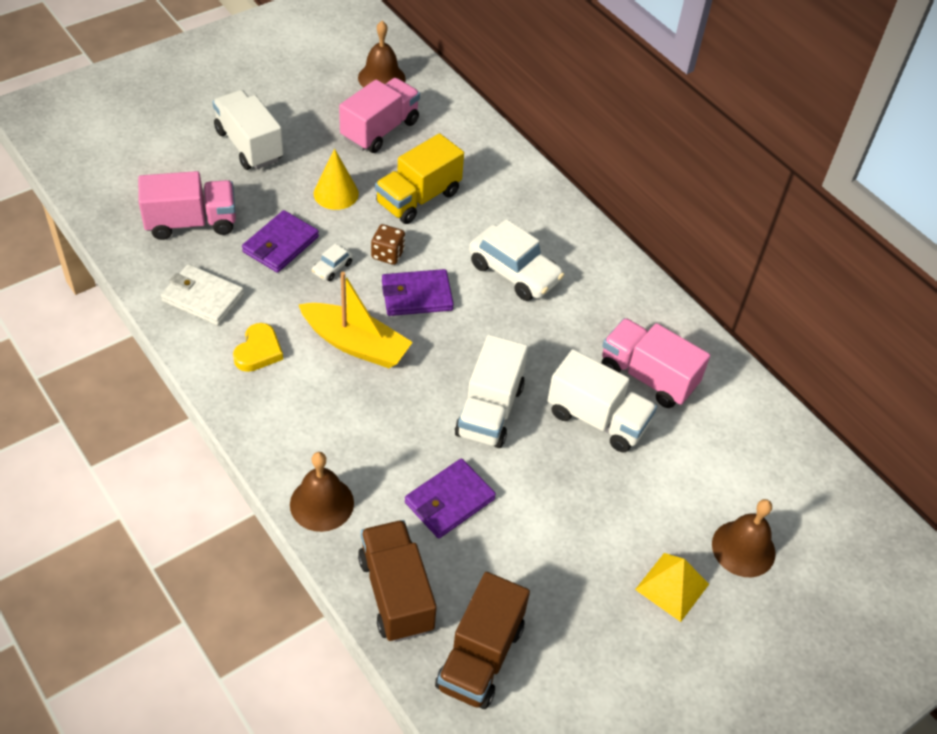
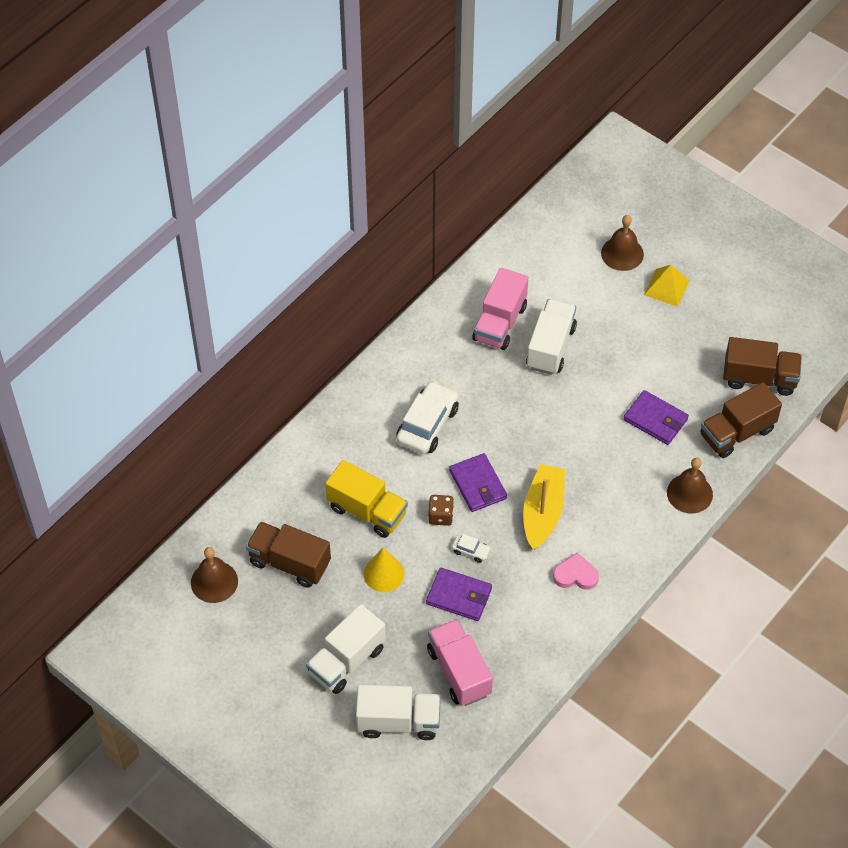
camera: 100 degrees left, 5 degrees up
(203, 298) = (538, 632): white wallet -> none
(258, 351) = (575, 575): yellow heart -> pink heart
(380, 130) = (289, 563): pink truck -> brown truck
(489, 411) = (570, 412): white truck -> white truck (398, 721)

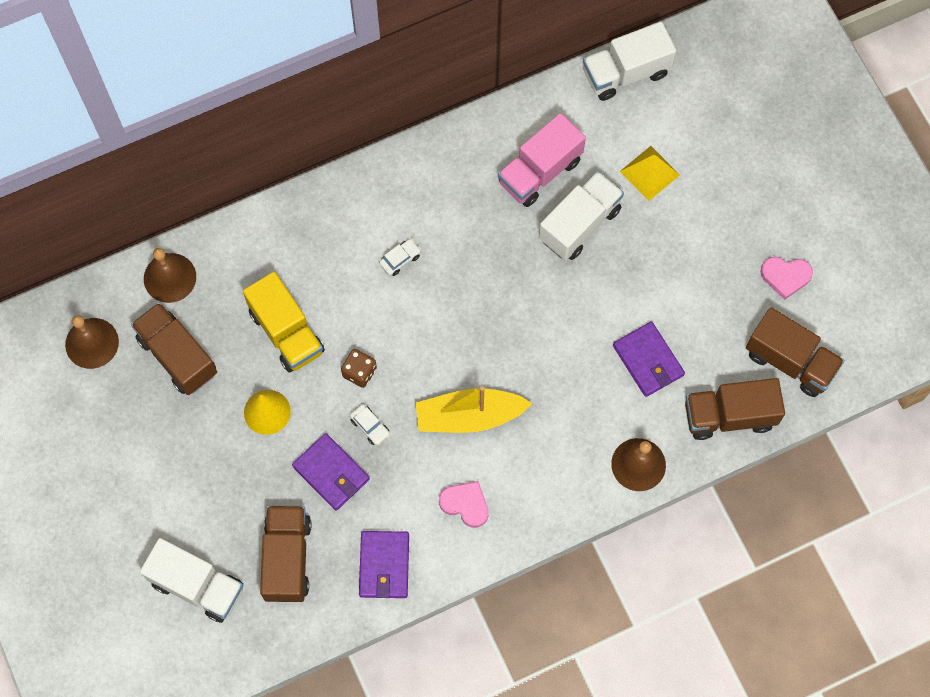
camera: 25 degrees right, 15 degrees up
(346, 661) = (180, 493): white truck -> white truck (626, 73)
(427, 425) = (400, 259): white car -> white car, size x0.46
(459, 672) = (287, 558): pink truck -> brown truck
(478, 485) = (417, 353): purple wallet -> purple wallet (384, 565)
(543, 512) = (469, 416): yellow boat -> yellow boat turned 135 degrees counterclockwise
(622, 253) = (718, 144): brown bell -> brown bell (170, 277)
(667, 287) = (746, 206): yellow pyramid -> yellow pyramid (650, 173)
(723, 323) = (785, 277): none -> pink heart

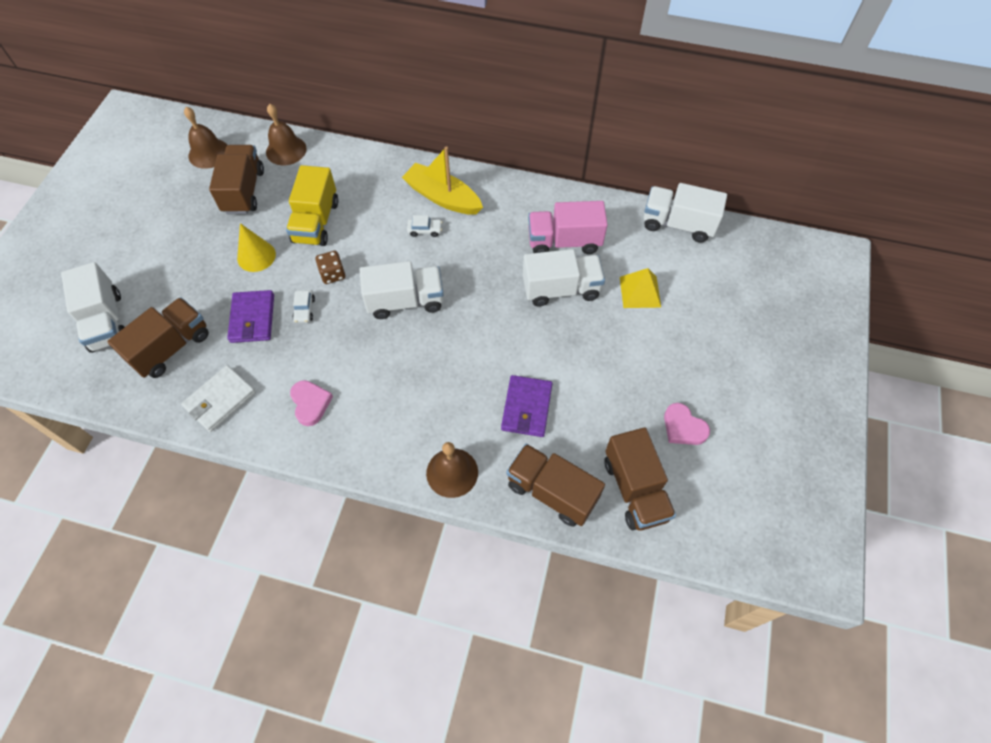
camera: 40 degrees right, 10 degrees down
(384, 565) = (220, 400): purple wallet -> white wallet
(453, 345) = (405, 301): none -> white truck
(469, 416) = (371, 350): yellow boat -> yellow boat (442, 197)

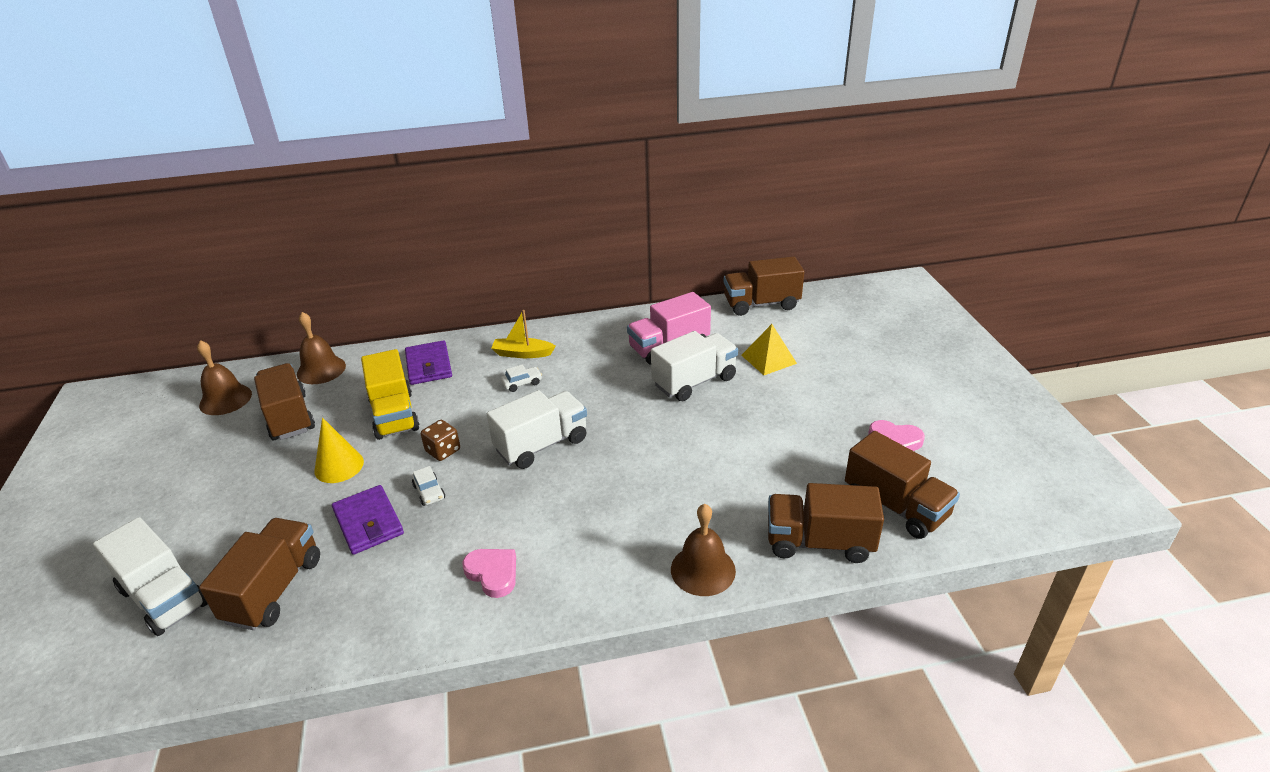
camera: 25 degrees left, 25 degrees down
(220, 400) = (373, 616): white wallet -> none
(442, 197) = (522, 353): yellow boat -> yellow boat, size x0.64
(527, 408) = (736, 483): purple wallet -> purple wallet (429, 366)
(678, 224) = (761, 304): white truck -> brown truck

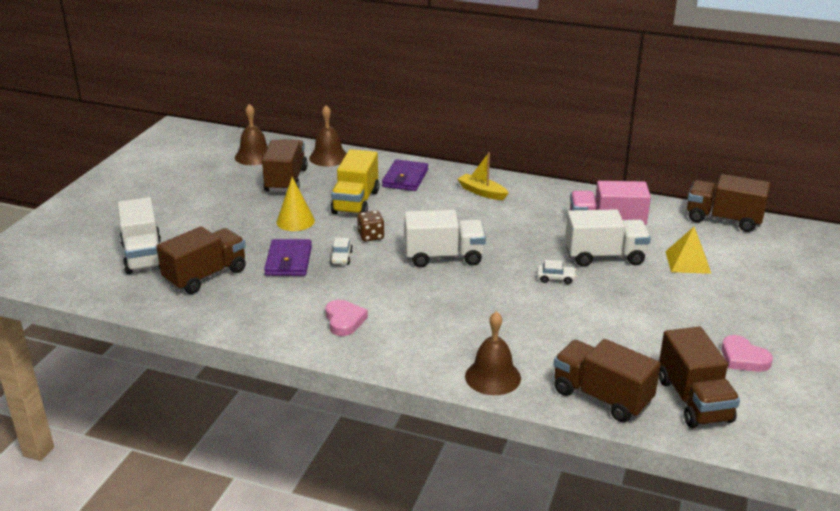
camera: 30 degrees right, 5 degrees down
(522, 383) = (464, 212): white car -> white car (555, 278)

